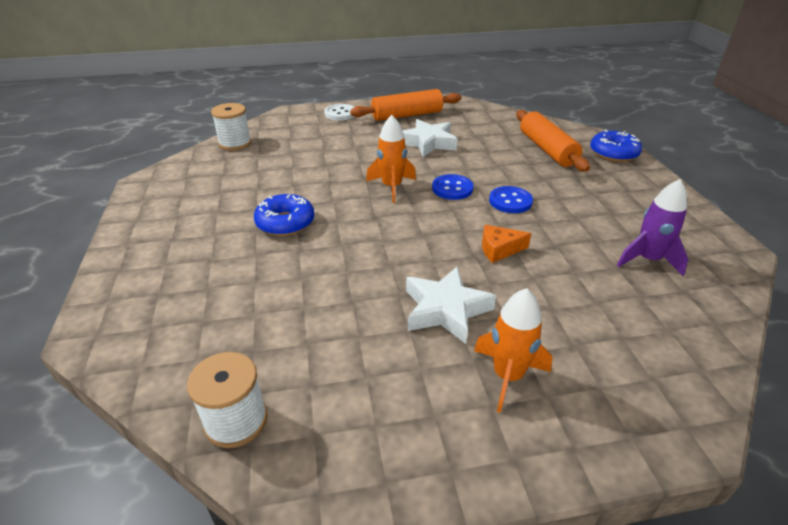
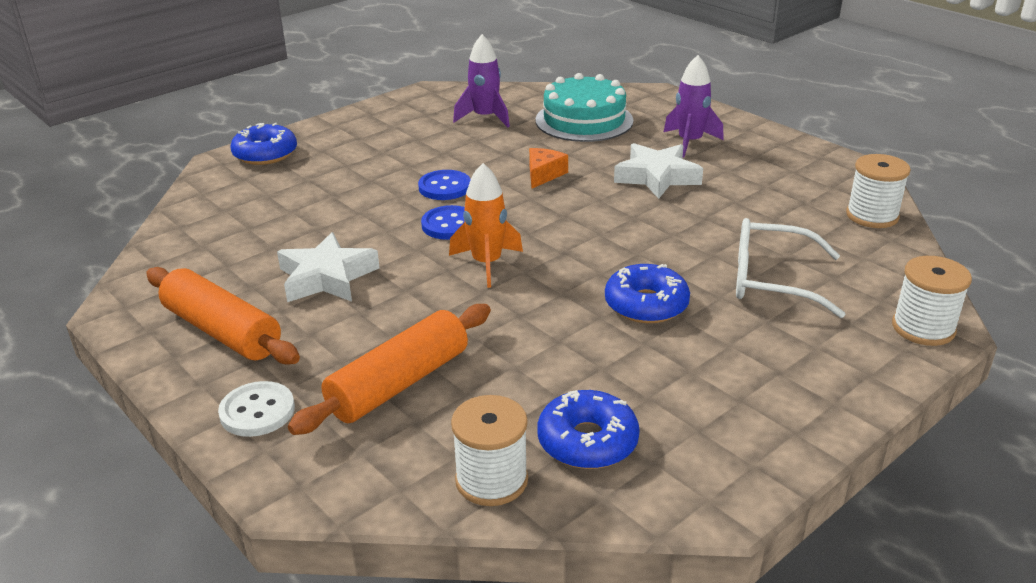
camera: 120 degrees left, 5 degrees down
(103, 324) = (923, 328): none -> white spool
(220, 168) = (587, 441): none -> blue donut
(240, 286) = (771, 280): none -> white glasses
(499, 249) = (543, 174): orange cheese -> orange cheese turned 120 degrees counterclockwise
(508, 376) = (689, 142): orange rocket -> purple rocket
(547, 149) = (283, 191): orange rolling pin -> orange rolling pin (399, 383)
(613, 321) = (584, 120): none -> turquoise cake

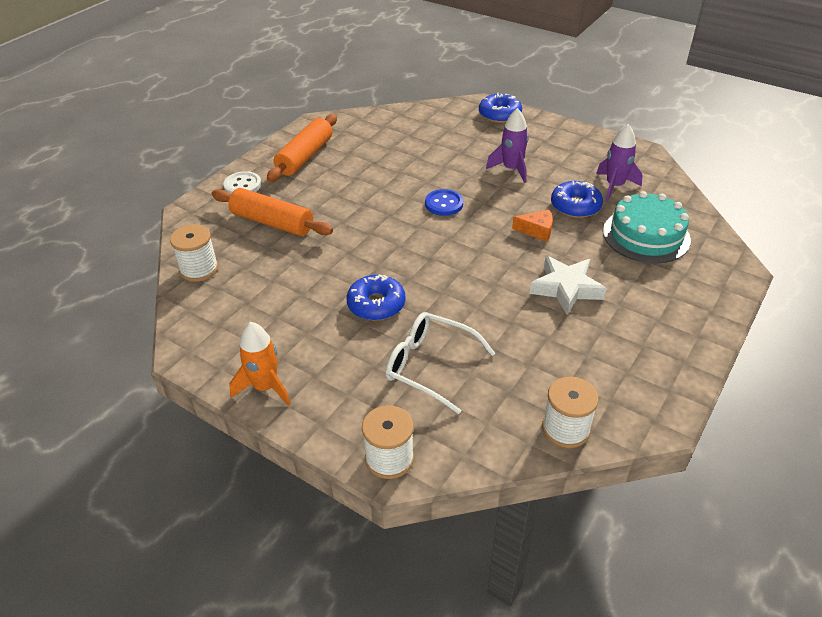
camera: 75 degrees right, 10 degrees up
(327, 277) = (366, 174): white star -> none
(444, 187) = (493, 191): blue button -> none
(486, 264) = (402, 228): orange rocket -> orange rocket (265, 387)
(587, 441) = (233, 298): blue donut -> blue donut (575, 206)
(689, 142) = (644, 300): purple rocket -> purple rocket (511, 169)
(771, 280) = (429, 366): white glasses -> white glasses turned 60 degrees counterclockwise

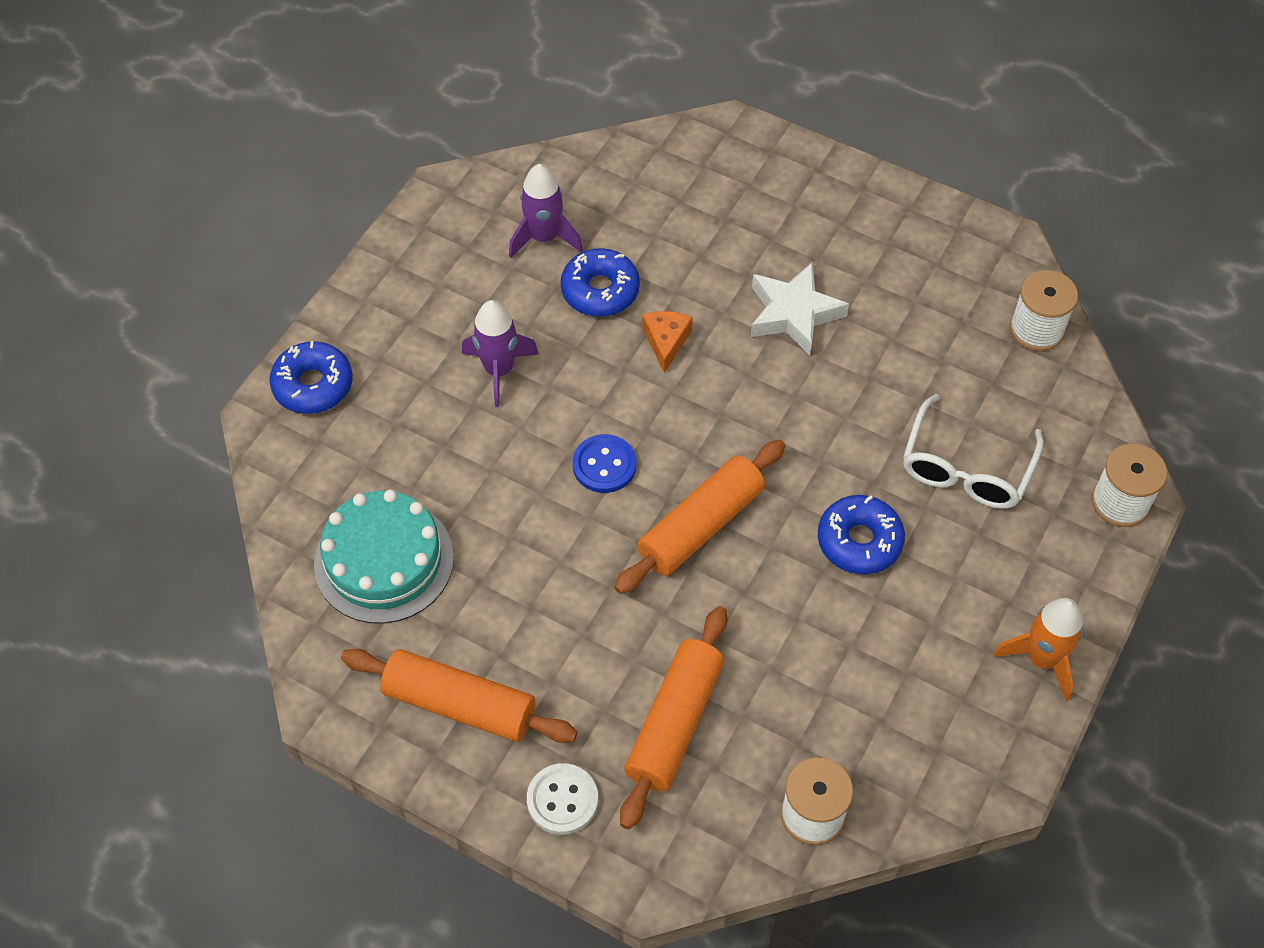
camera: 95 degrees left, 15 degrees up
(397, 238) = (701, 526): none -> orange rolling pin
(646, 235) = (667, 214): turquoise cake -> turquoise cake (384, 560)

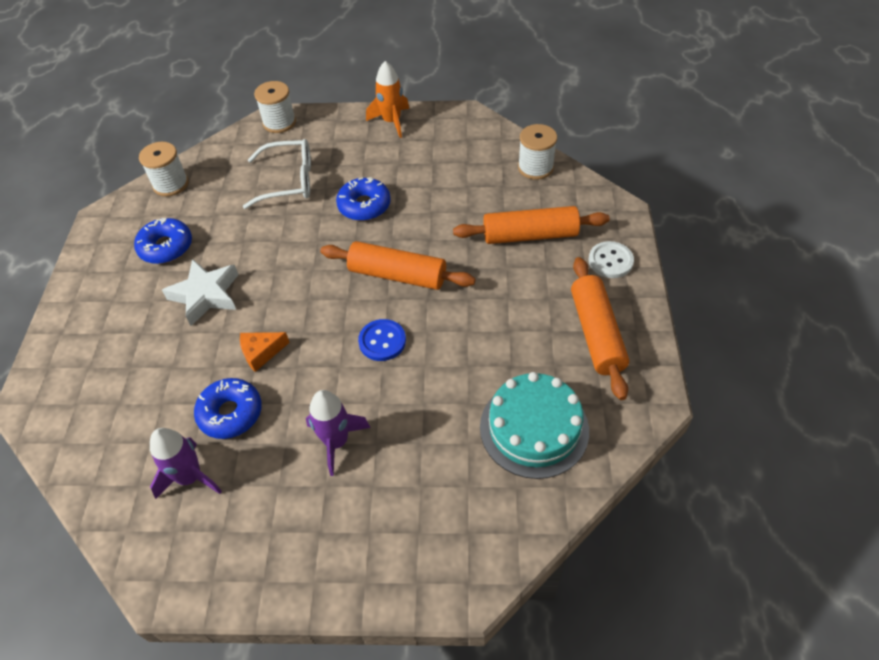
camera: 115 degrees left, 5 degrees down
(313, 385) = (419, 570): blue donut -> blue donut (166, 247)

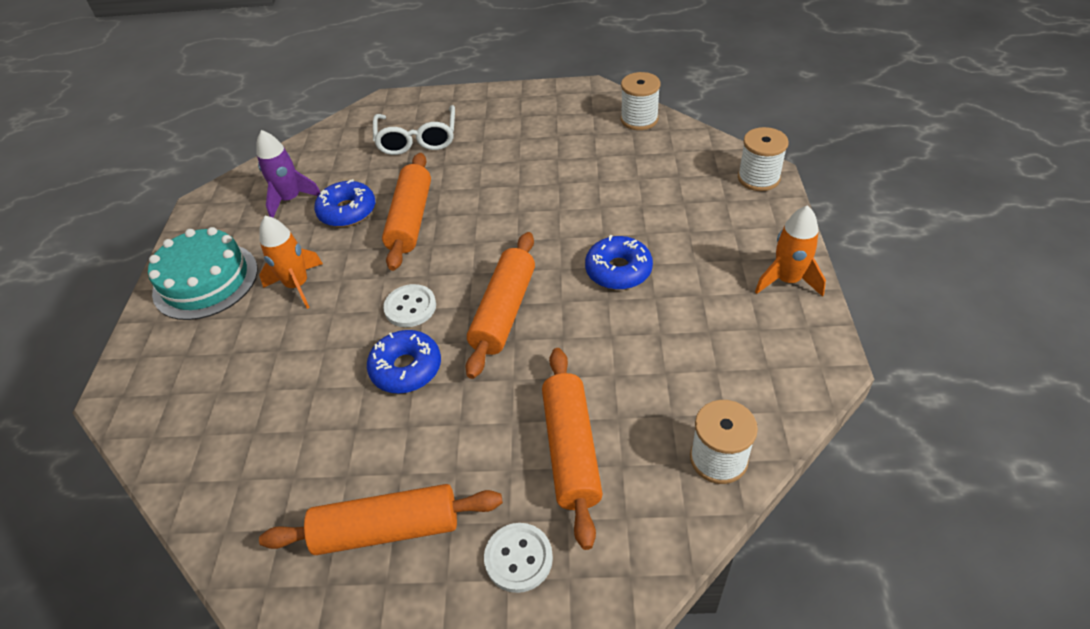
camera: 90 degrees right, 5 degrees down
(166, 247) = (550, 134): blue donut -> blue donut (406, 368)
(205, 295) = (486, 171): white star -> none
(261, 353) = (411, 219): orange cheese -> orange rolling pin
(289, 181) = (654, 201): white glasses -> white glasses (417, 139)
(336, 442) = (297, 285): purple rocket -> orange rocket
(382, 341) = (410, 307): blue button -> white button
(534, 428) = (266, 452): turquoise cake -> turquoise cake (205, 280)

